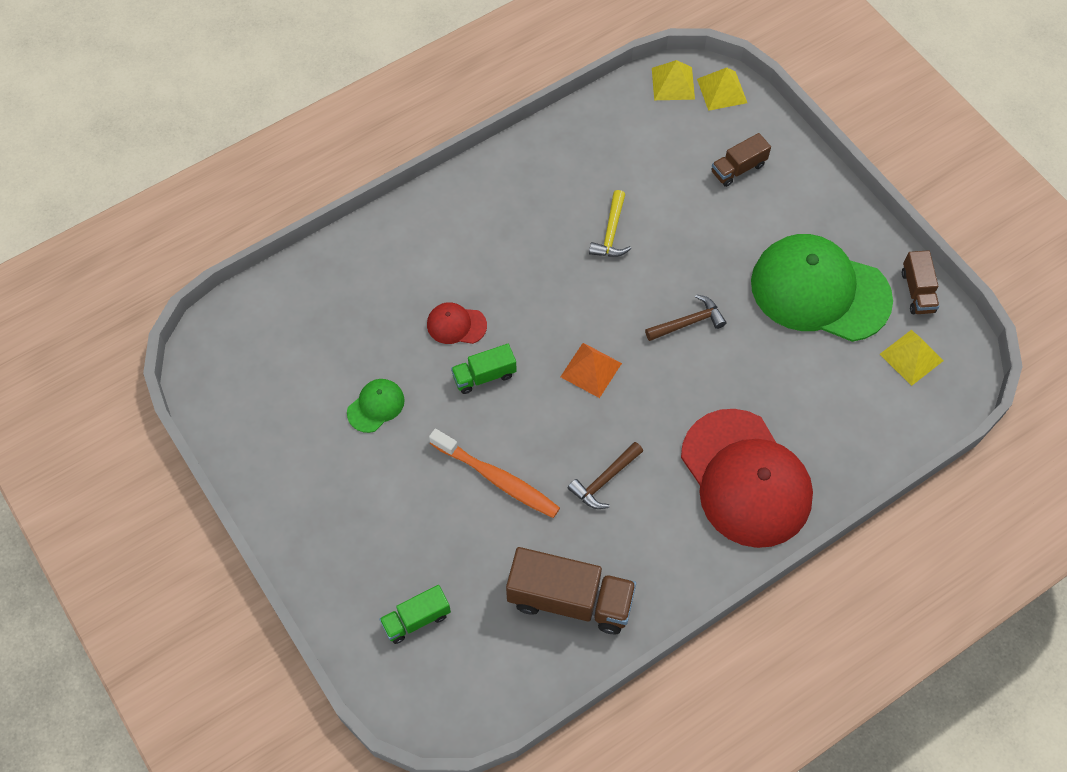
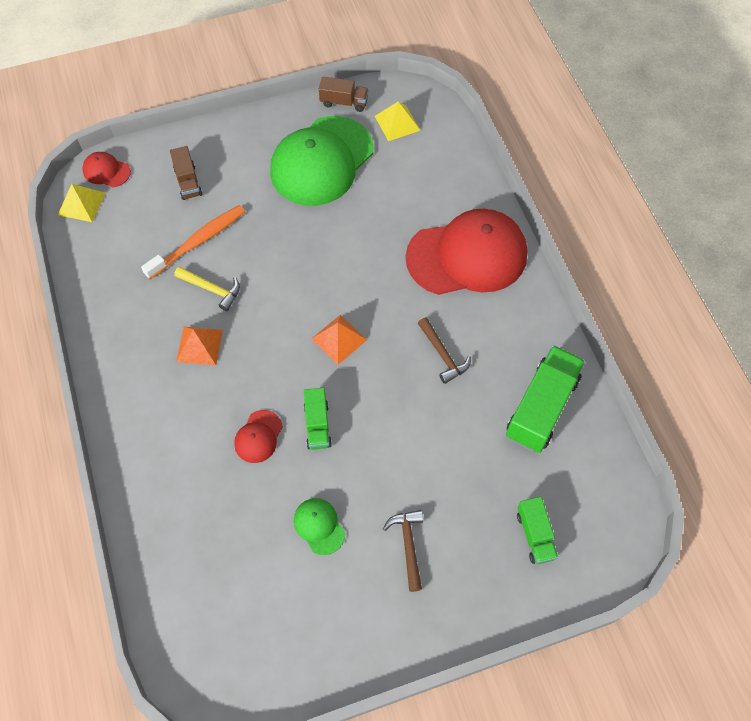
camera: 75 degrees left, 0 degrees up
(497, 478) = (420, 438): orange toothbrush -> orange toothbrush (198, 241)
(542, 242) = (199, 345): none -> orange pyramid
(570, 600) = (541, 407): brown truck -> green truck
(688, 322) = (319, 256): brown hammer -> brown hammer (408, 545)
(722, 90) = (106, 171): yellow pyramid -> red cap

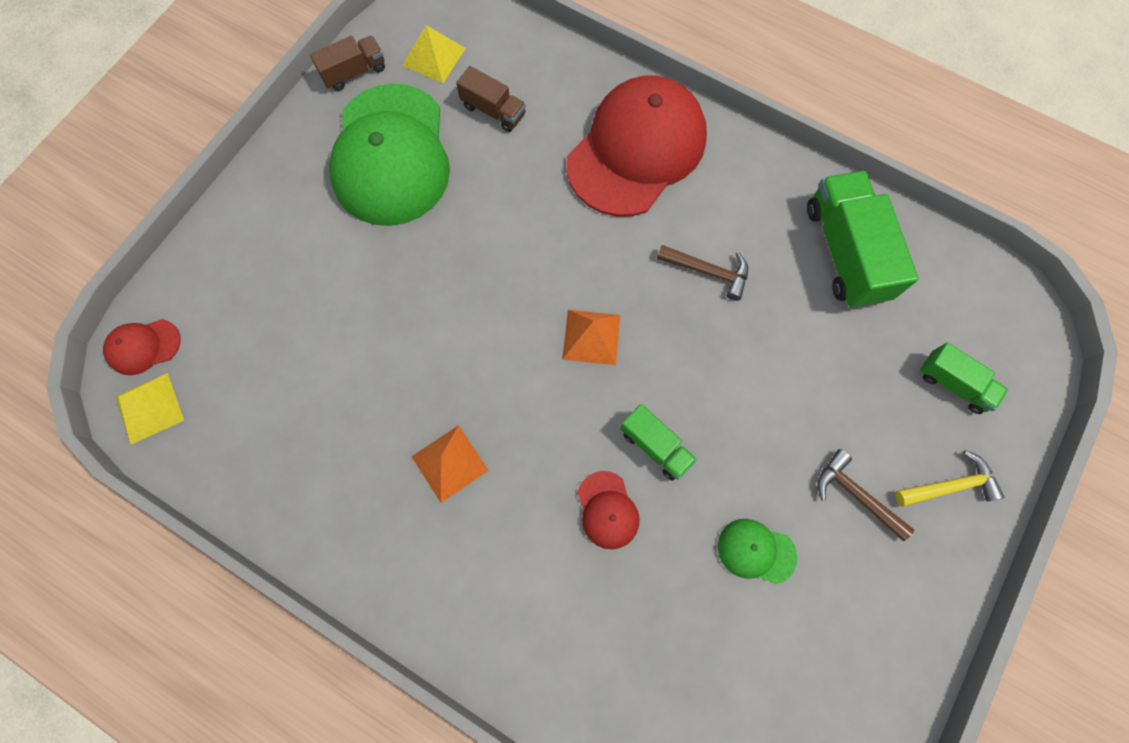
camera: 40 degrees left, 10 degrees up
(188, 182) = (258, 287): brown truck -> brown truck (493, 111)
(198, 241) = (336, 347): orange toothbrush -> none
(212, 289) = (403, 389): yellow hammer -> yellow hammer (950, 486)

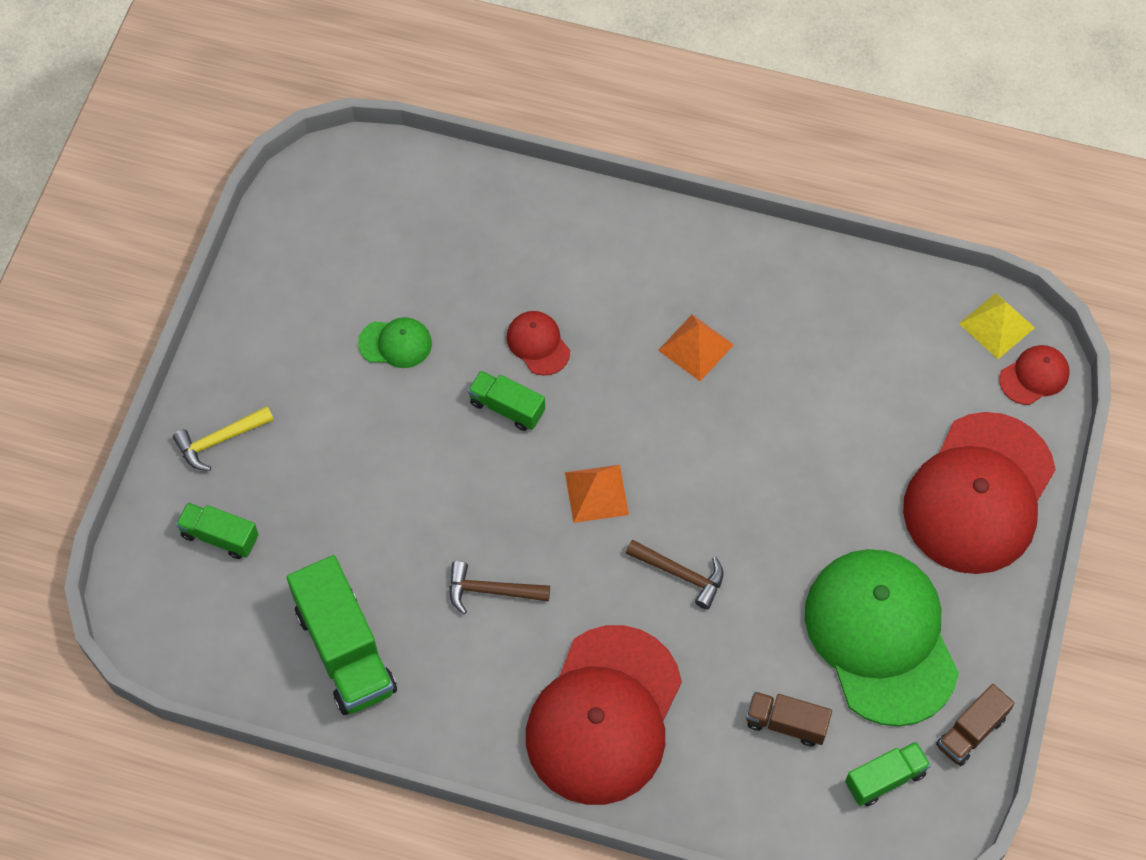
camera: 165 degrees right, 10 degrees down
(252, 250) = (979, 494): none -> red cap
(434, 56) = (885, 779): yellow pyramid -> green truck
(856, 495) = (309, 411): brown hammer -> brown hammer (680, 574)

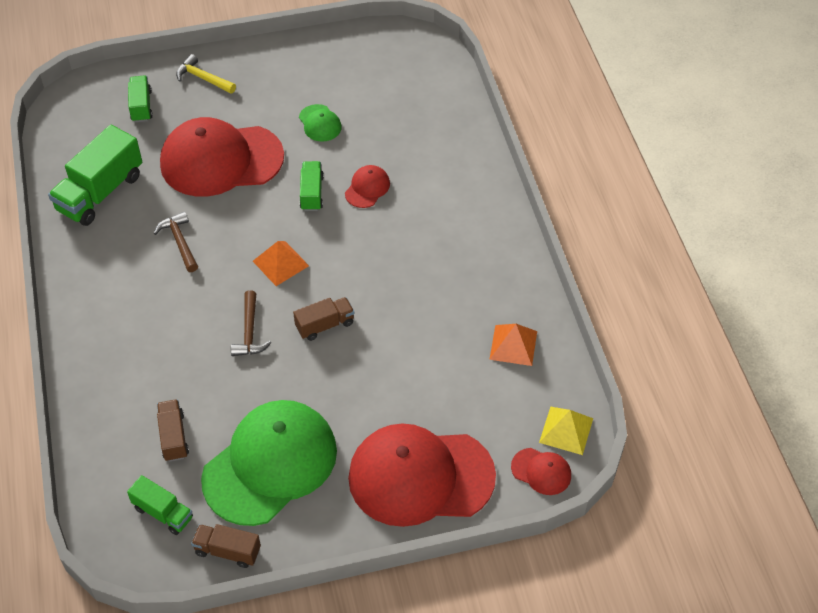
camera: 60 degrees right, 10 degrees down
(604, 715) = (125, 336): red cap -> red cap (221, 160)
(695, 347) = (422, 267): orange pyramid -> orange pyramid (513, 345)
(719, 489) = (325, 325): none -> brown truck

